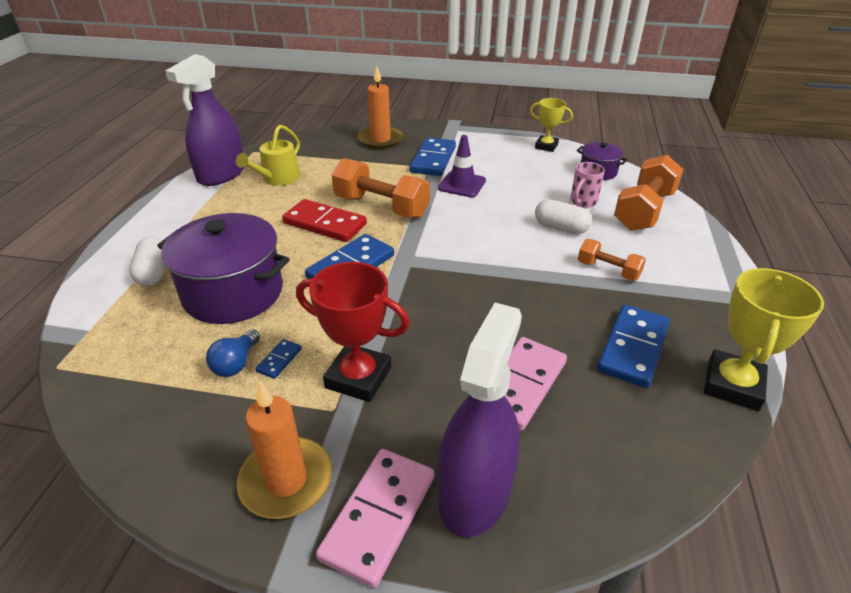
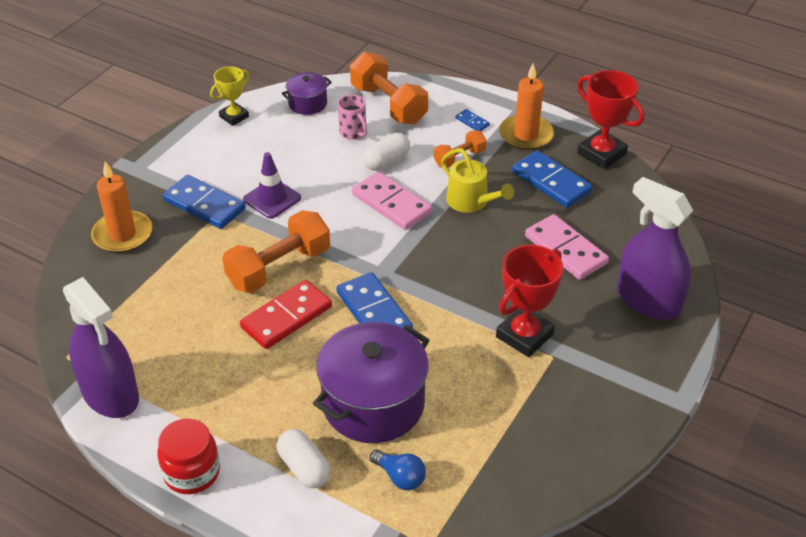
camera: 70 degrees left, 5 degrees up
(148, 223) = (192, 472): none -> red jar
(153, 272) = (304, 468): white capsule -> white capsule turned 45 degrees clockwise
(236, 363) = (477, 410): blue light bulb -> blue light bulb (400, 477)
(278, 178) = (159, 342): yellow watering can -> yellow watering can (471, 201)
(279, 360) = (485, 381): blue domino -> blue domino (472, 122)
(286, 480) = (611, 393): orange candle -> orange candle (526, 135)
(378, 516) = (653, 350): pink domino -> pink domino (391, 204)
(732, 385) = (601, 153): yellow trophy -> red trophy

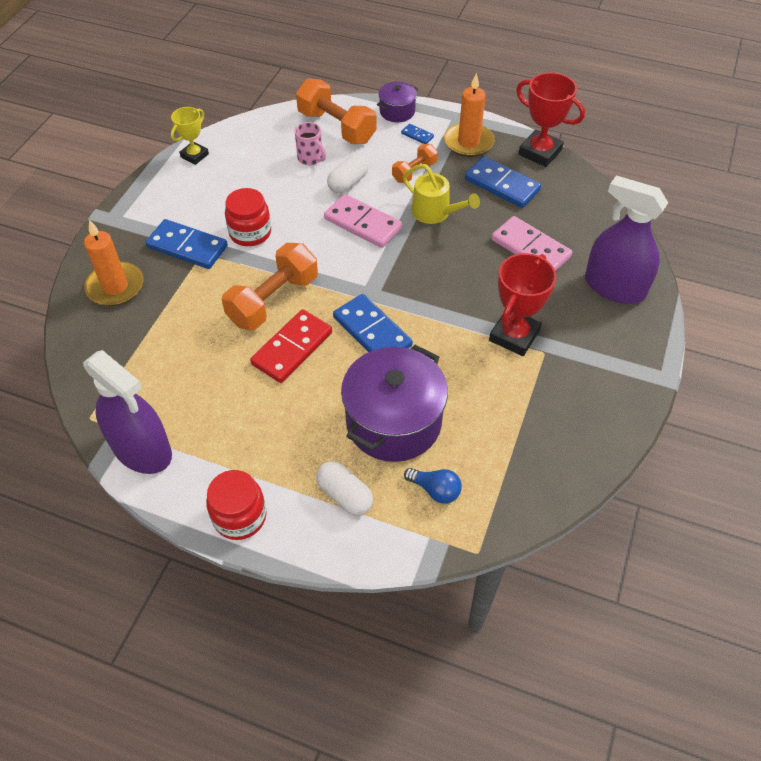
camera: 10 degrees left, 10 degrees up
(272, 199) = (250, 233): purple traffic cone -> red jar
(308, 103) = (261, 135): purple pot -> purple pot (397, 111)

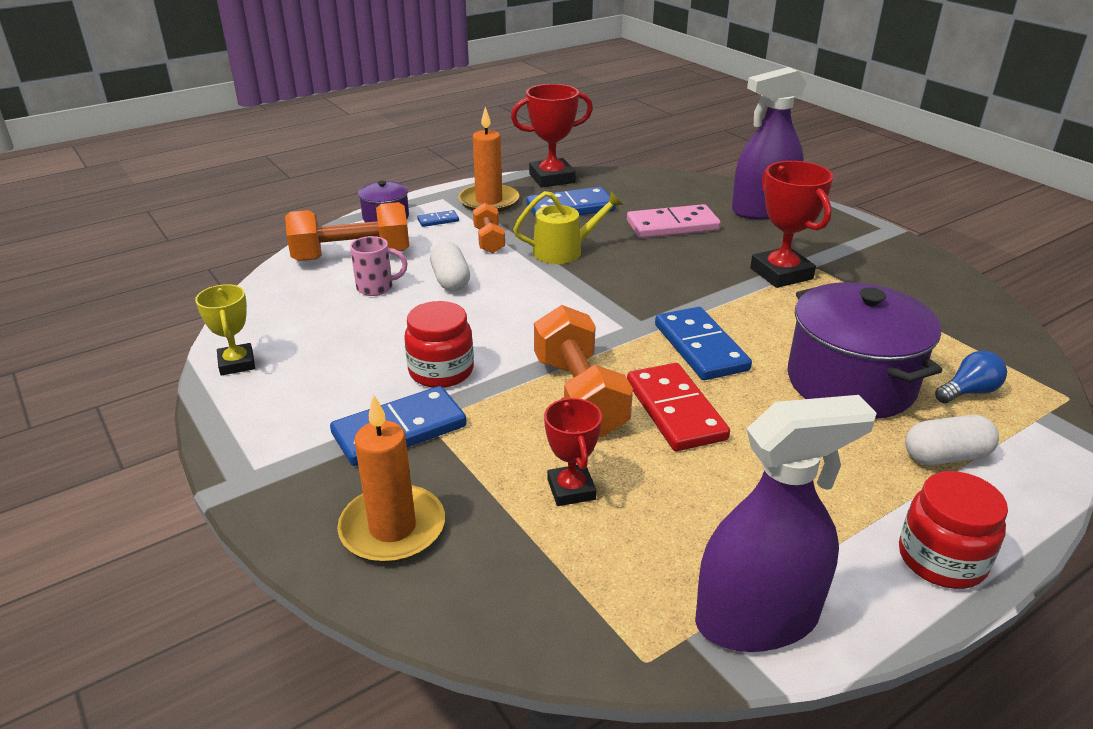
camera: 55 degrees left, 20 degrees down
(188, 336) = (571, 489): none -> red trophy
(362, 224) = (526, 294): pink domino -> none
(372, 331) = (700, 347): blue domino -> blue domino turned 75 degrees clockwise

